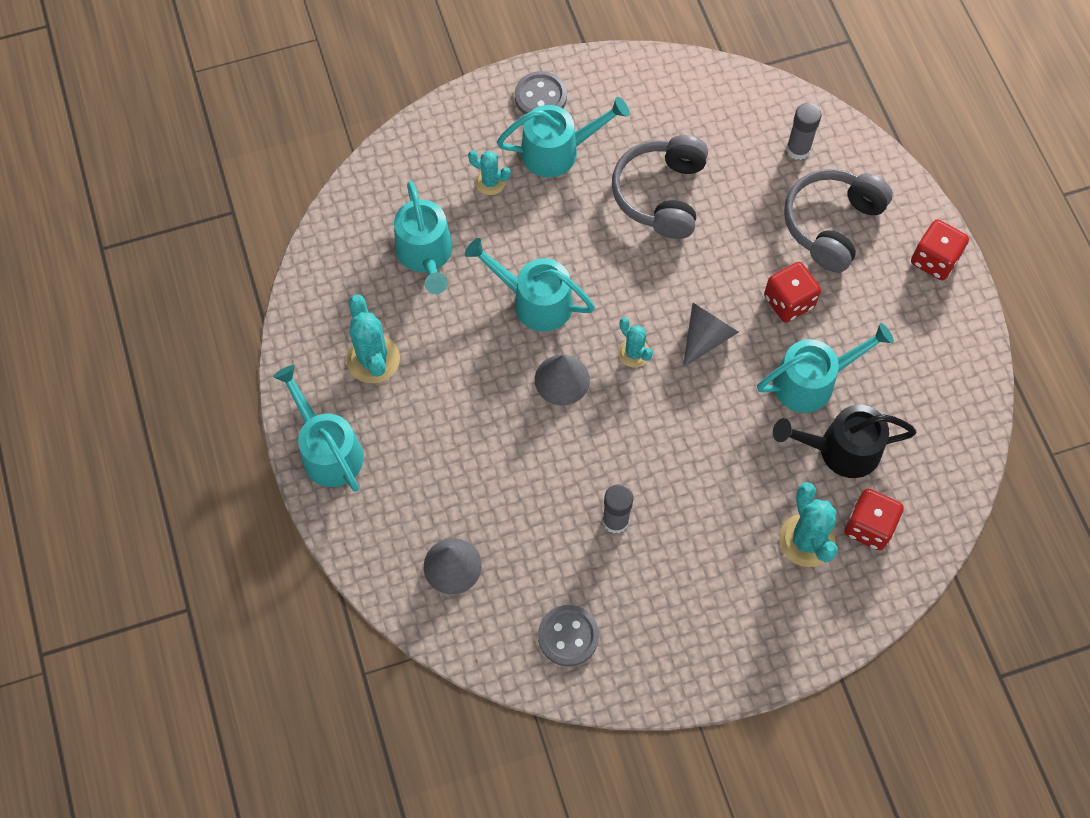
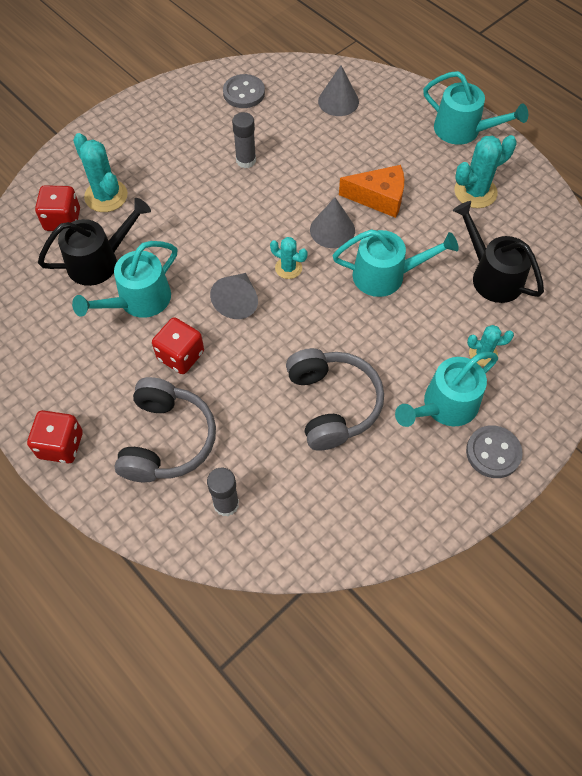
camera: 155 degrees right, 5 degrees down
(373, 359) = (475, 192): turquoise cactus -> turquoise cactus turned 75 degrees counterclockwise
(426, 255) = (491, 275): turquoise watering can -> black watering can
(486, 398) = (379, 198): none -> orange cheese

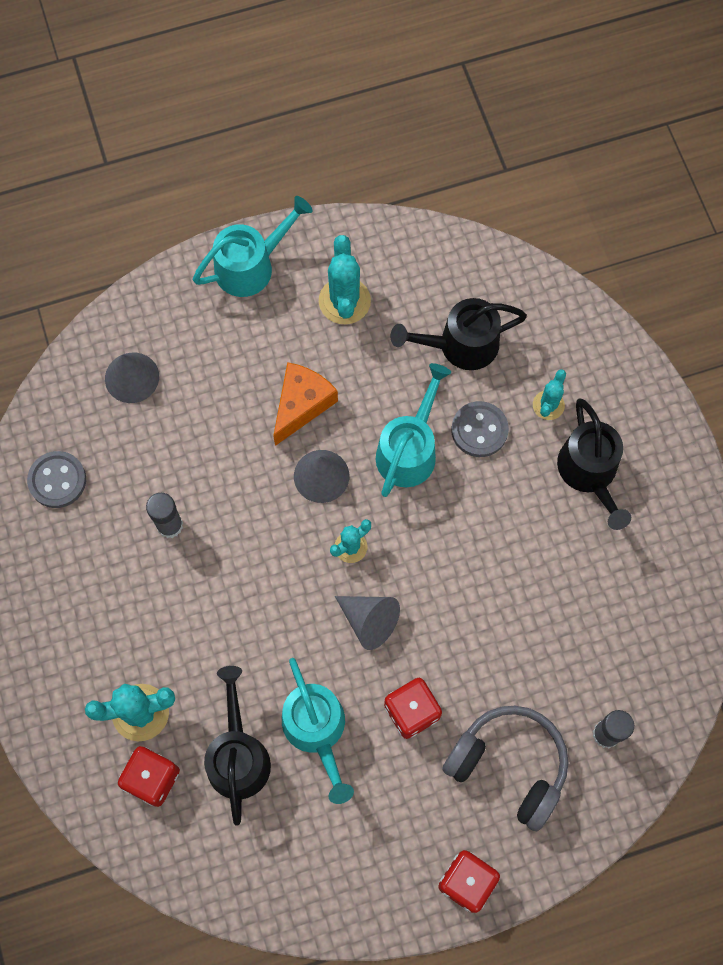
camera: 65 degrees left, 10 degrees up
(332, 404) = (540, 580): grey headphones -> none
(444, 406) = (590, 473): turquoise watering can -> black watering can
(493, 453) = (657, 455): grey button -> grey button (479, 430)

